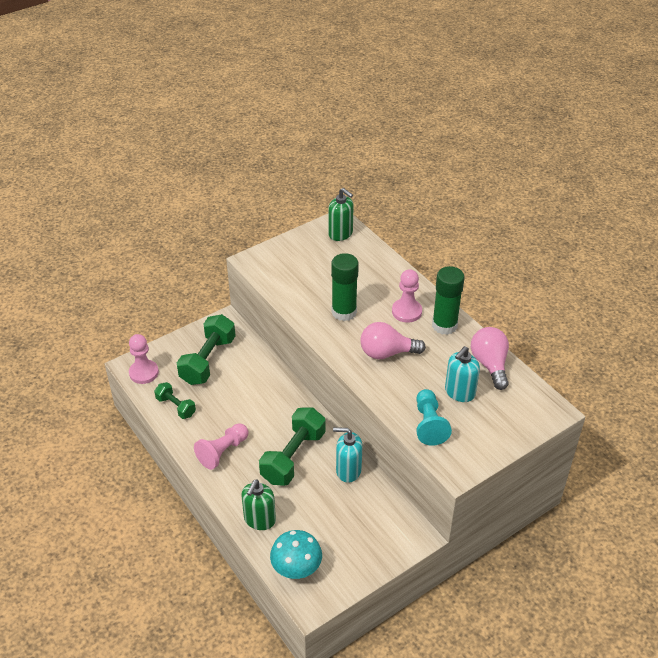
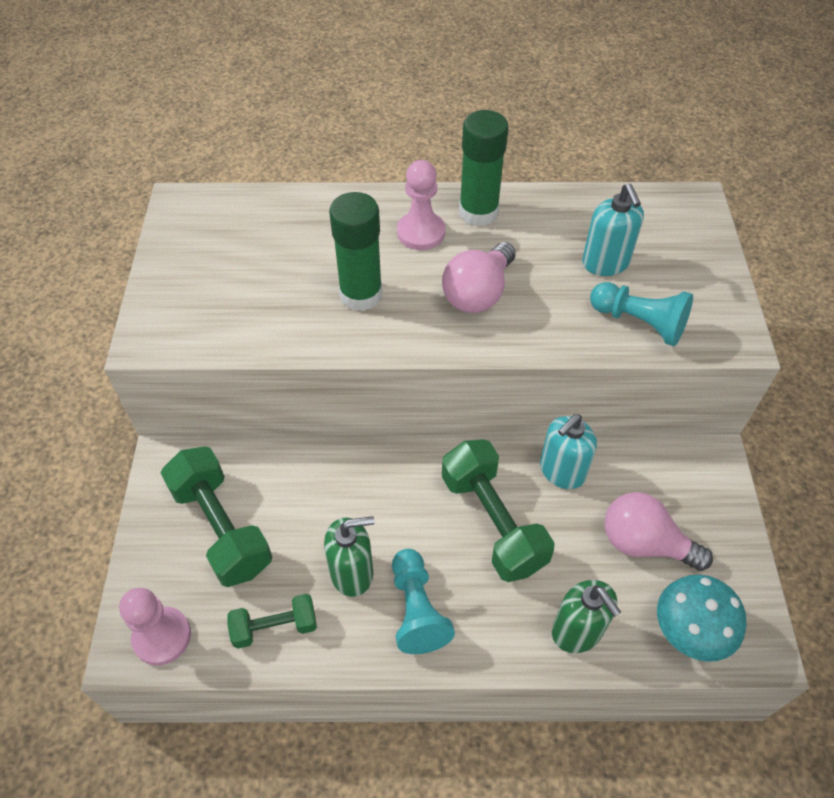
camera: 55 degrees left, 10 degrees up
(222, 452) = (417, 609): pink pawn -> turquoise pawn
(340, 234) = (205, 214): green soap dispenser -> green soap dispenser (352, 572)
(490, 364) = (580, 210): pink light bulb -> pink light bulb (644, 543)

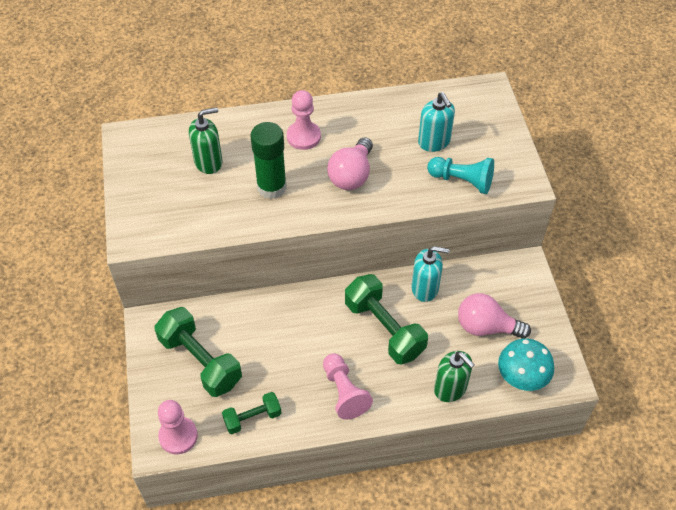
camera: 10 degrees left, 0 degrees up
(352, 572) = (296, 376): green soap dispenser -> green soap dispenser (208, 162)
(417, 609) = (344, 392): turquoise pawn -> pink pawn
(478, 212) = (341, 116): green glue stick -> none
(562, 471) = (425, 288): turquoise soap dispenser -> turquoise soap dispenser turned 120 degrees counterclockwise

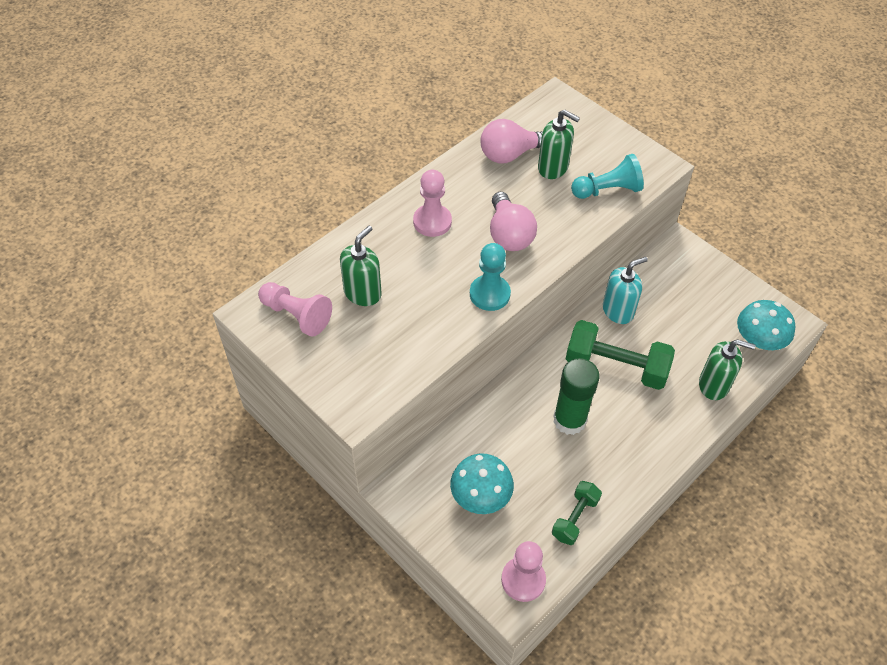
camera: 35 degrees left, 0 degrees up
(200, 361) = (480, 496): green dumbbell -> turquoise mushroom
(271, 187) = (446, 284): green glue stick -> green glue stick (569, 420)
(296, 211) = (489, 294): none -> turquoise pawn
(344, 392) = (632, 443): pink pawn -> pink pawn (296, 315)
(434, 142) = (553, 168): turquoise soap dispenser -> green soap dispenser
(486, 327) = (695, 315): pink light bulb -> pink light bulb (510, 154)

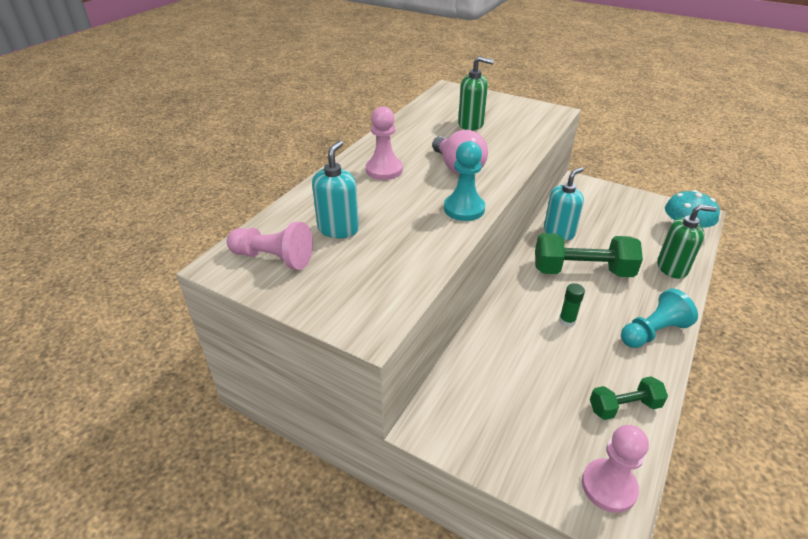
camera: 15 degrees left, 15 degrees down
(363, 293) = (338, 229): green soap dispenser -> turquoise soap dispenser
(480, 496) = (518, 410): turquoise mushroom -> none
(510, 154) = (430, 122): pink light bulb -> none
(569, 420) = (567, 321): green glue stick -> green glue stick, size x0.49
(575, 518) = (624, 407): green dumbbell -> green dumbbell turned 60 degrees clockwise
(607, 190) = (524, 130): turquoise pawn -> turquoise pawn (652, 332)

